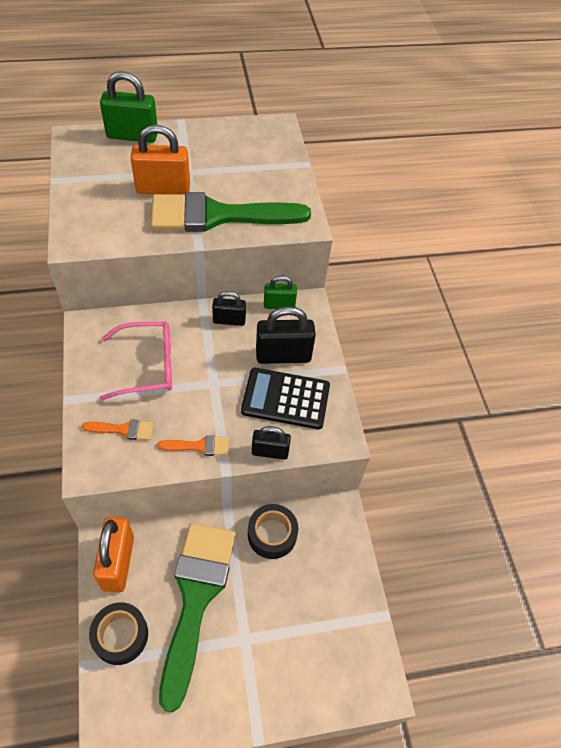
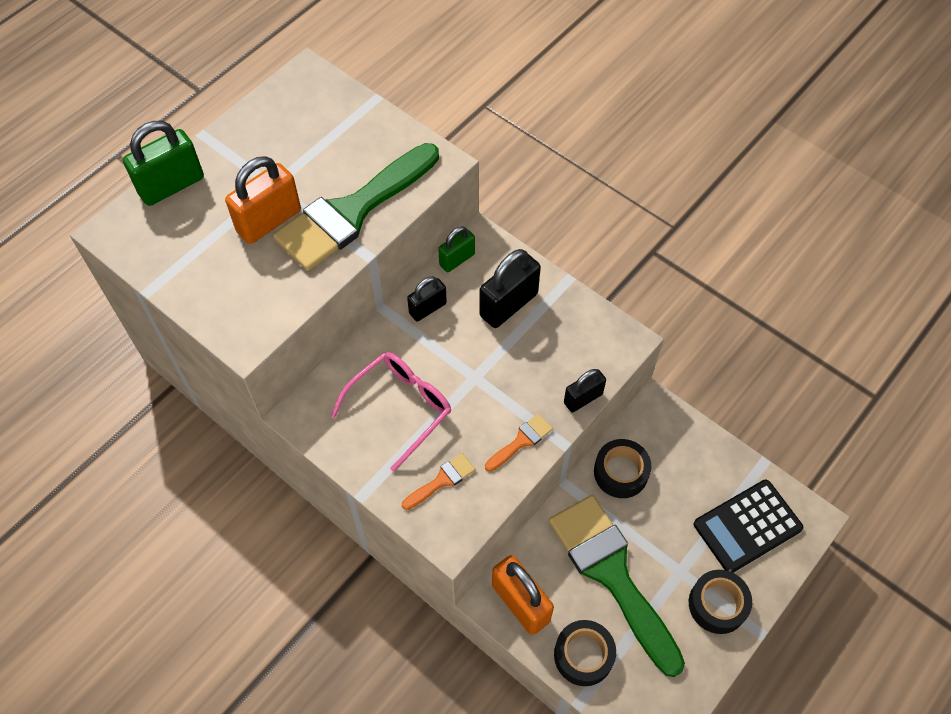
camera: 35 degrees left, 5 degrees up
(247, 687) = (717, 604): none -> black tape
(285, 399) = (550, 342): black calculator -> black calculator (747, 526)

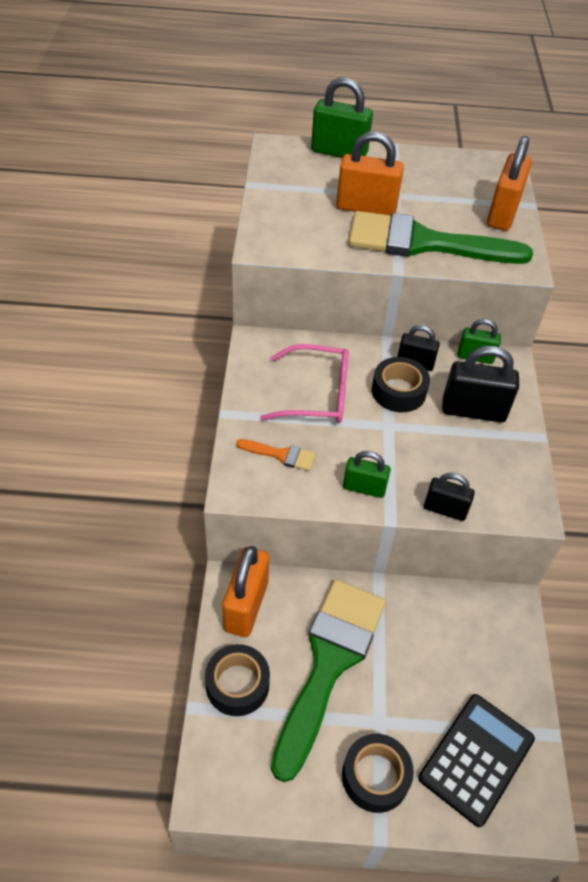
camera: 50 degrees right, 10 degrees down
(368, 127) = (502, 214): none -> orange padlock
(521, 441) = (364, 488): orange brush -> green padlock
(620, 472) = (427, 613): black tape -> black tape (398, 391)
(747, 526) = (476, 758): black calculator -> black calculator turned 105 degrees clockwise

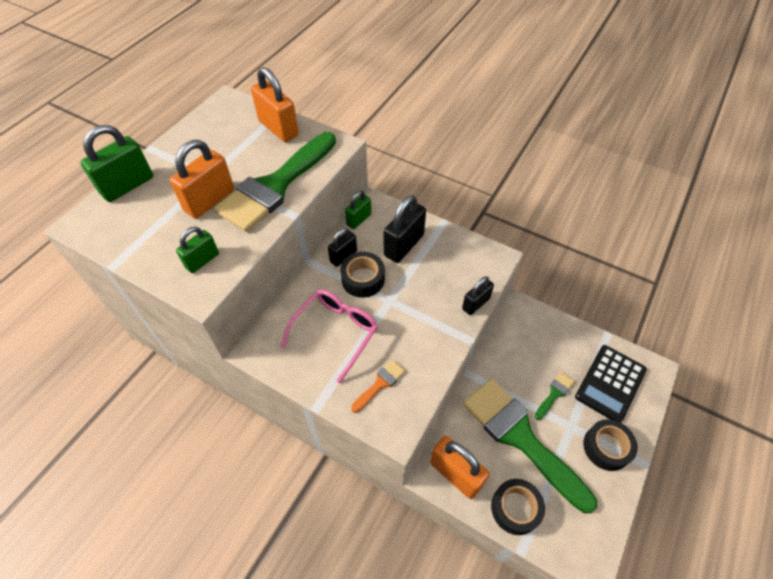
camera: 60 degrees left, 5 degrees up
(364, 488) = (436, 343): green padlock -> green padlock (202, 260)
(414, 687) = (554, 393): none -> green brush
(476, 758) = (610, 383): black calculator -> black calculator turned 120 degrees counterclockwise

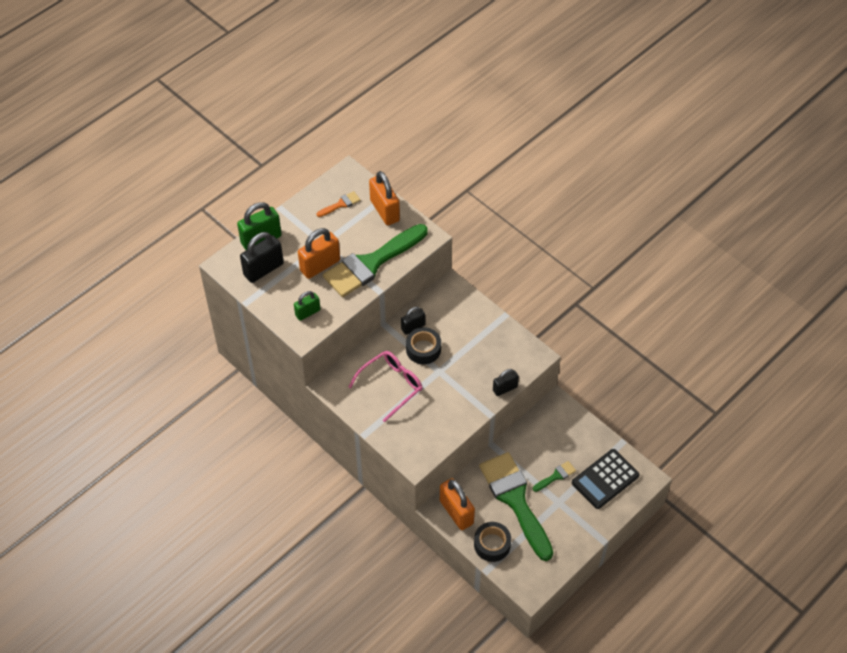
camera: 15 degrees right, 0 degrees up
(358, 220) = (434, 298): green padlock -> none
(380, 384) = (413, 429): orange brush -> orange brush (340, 204)
(404, 245) = (464, 328): black padlock -> black padlock (263, 269)
(606, 447) = (579, 523): black tape -> none

